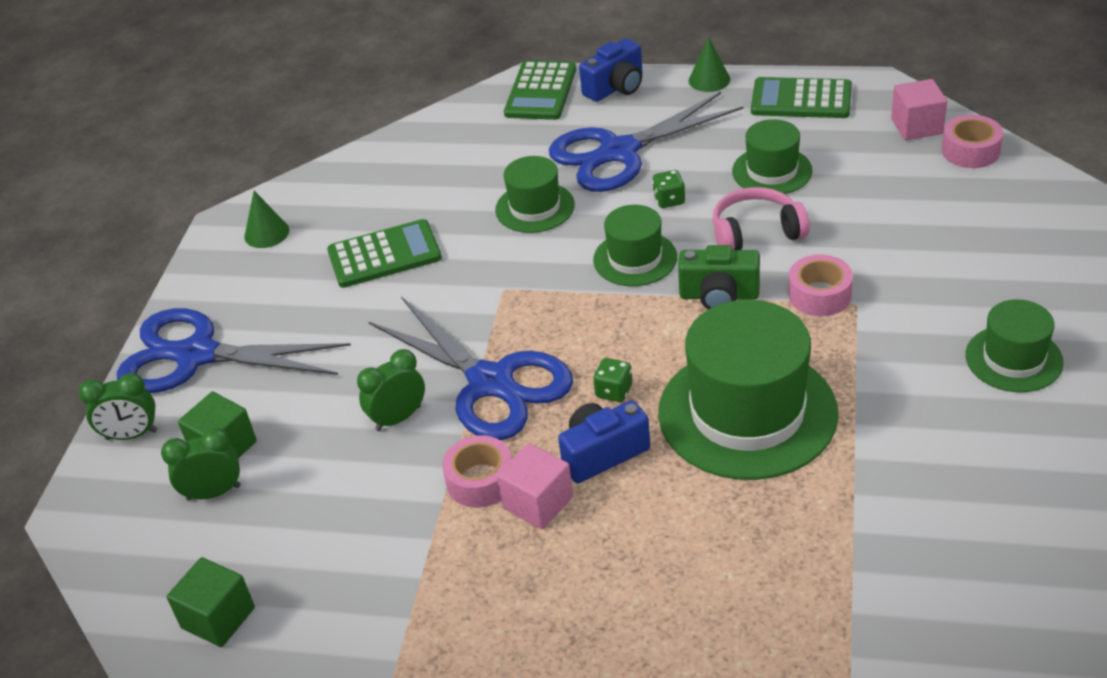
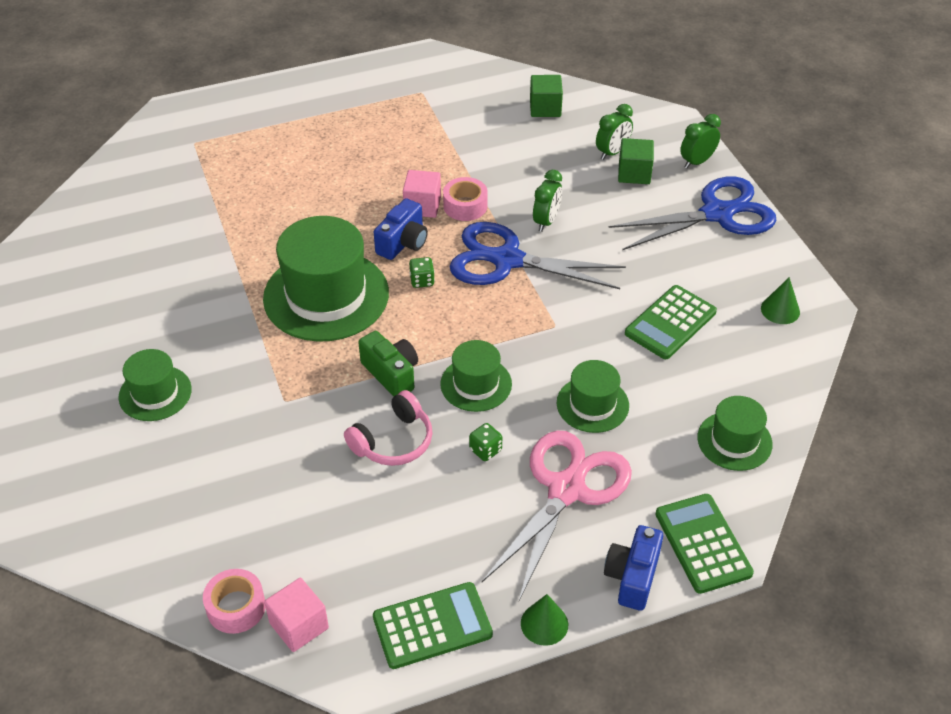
camera: 145 degrees right, 5 degrees up
(618, 152) = (566, 489): blue scissors -> pink scissors
(719, 296) = (391, 374): green camera -> green camera turned 75 degrees clockwise
(772, 171) = (414, 515): green hat -> green hat (734, 441)
(819, 295) = (315, 399): pink tape -> none

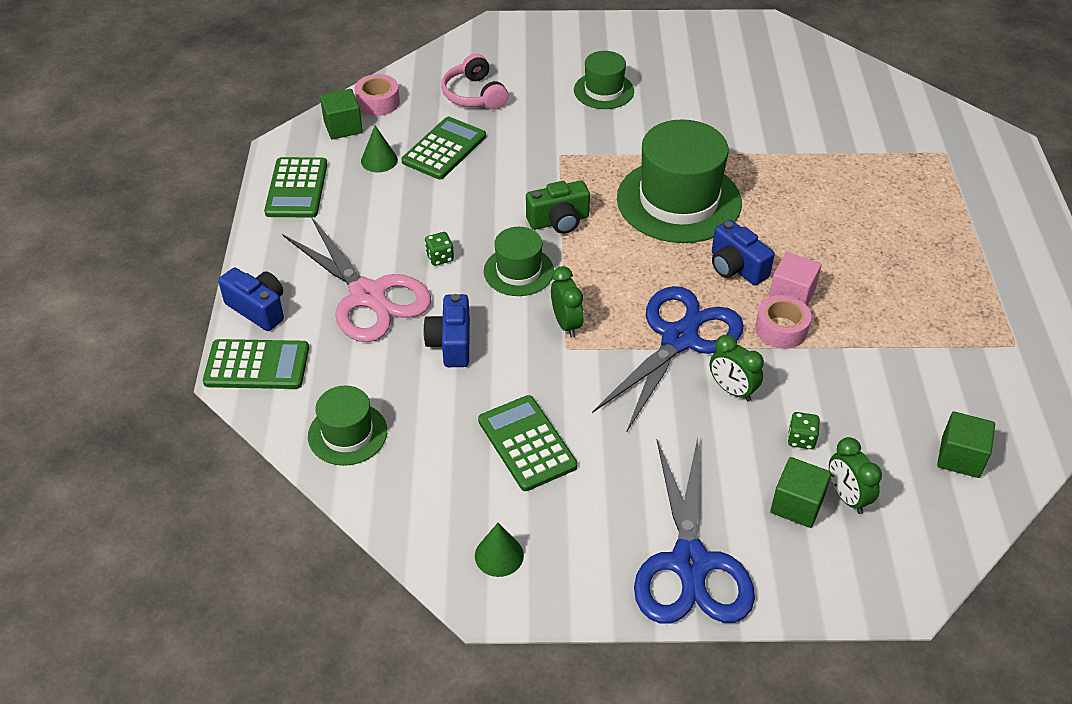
camera: 110 degrees right, 0 degrees up
(299, 625) = (343, 127): pink cube -> green cube
(308, 505) = (444, 149): none -> green calculator
(393, 441) = (481, 206): pink headphones -> pink headphones (474, 95)
(422, 281) = (673, 268): green dice -> green dice (801, 439)
(544, 624) = (255, 246): green cone -> green cone (379, 160)
(592, 404) = (451, 343): green hat -> blue camera
(697, 162) = (803, 585): green clock -> green clock (566, 324)

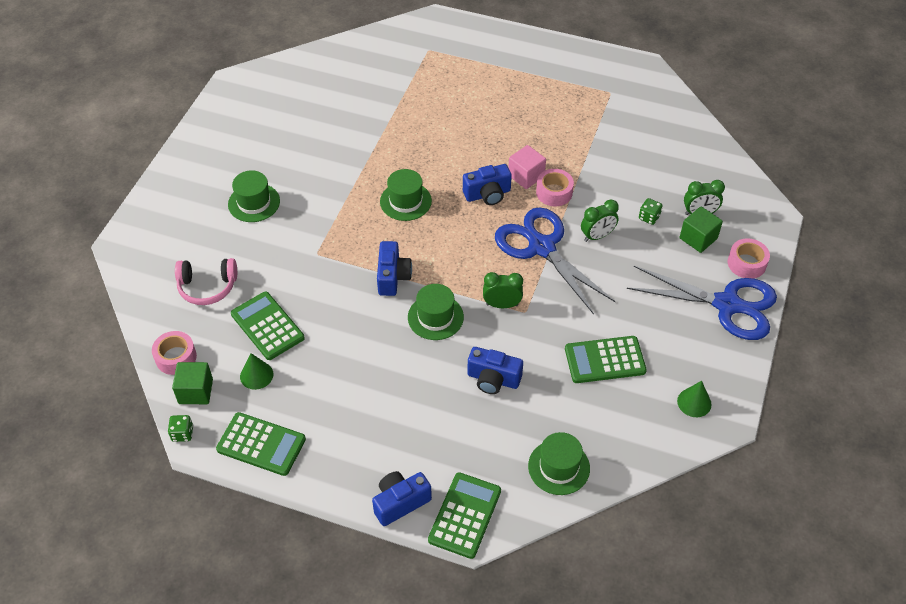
camera: 70 degrees left, 5 degrees up
(368, 296) = (419, 421): pink scissors -> none
(440, 257) = (397, 363): green dice -> green dice (182, 433)
(559, 221) = (393, 277): green camera -> blue camera
(679, 201) = (405, 201): green hat -> green hat, size x0.53
(783, 575) = (746, 263): none -> pink tape
(960, 457) = (686, 152): green cube -> none

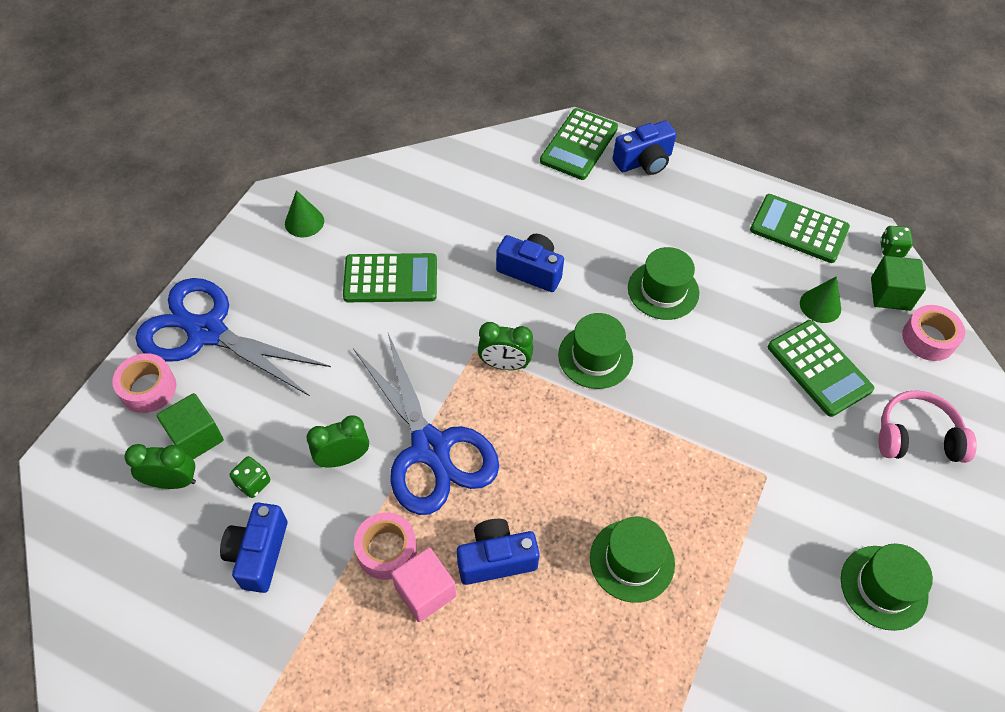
camera: 175 degrees left, 5 degrees up
(393, 277) = (652, 423): blue camera -> blue camera (259, 554)
(559, 467) = (474, 175): green hat -> green hat (663, 290)

